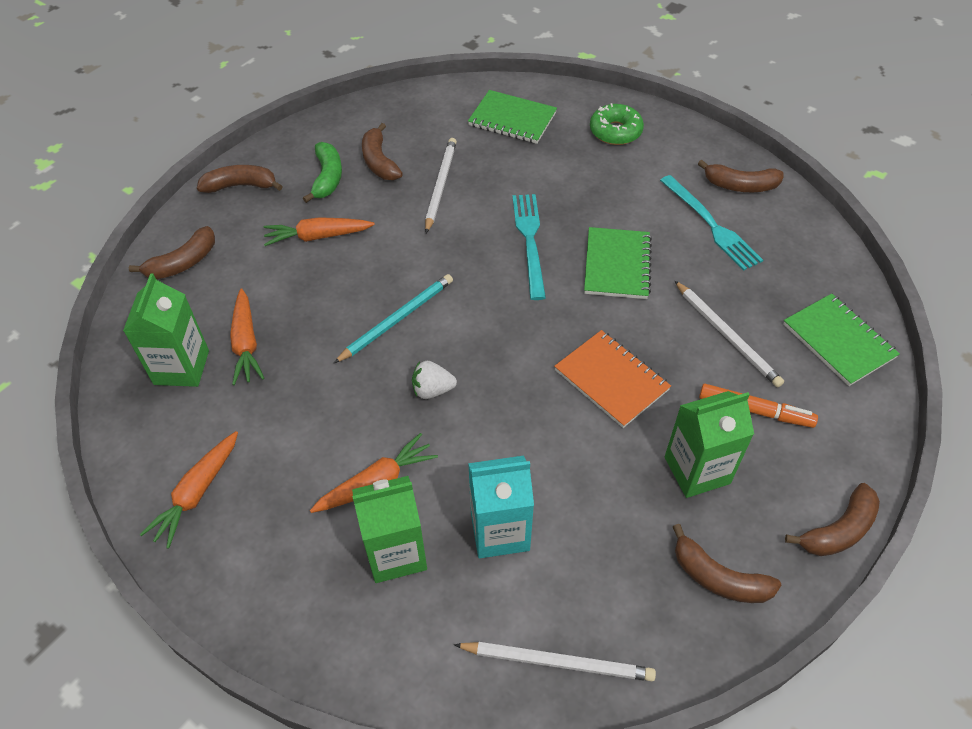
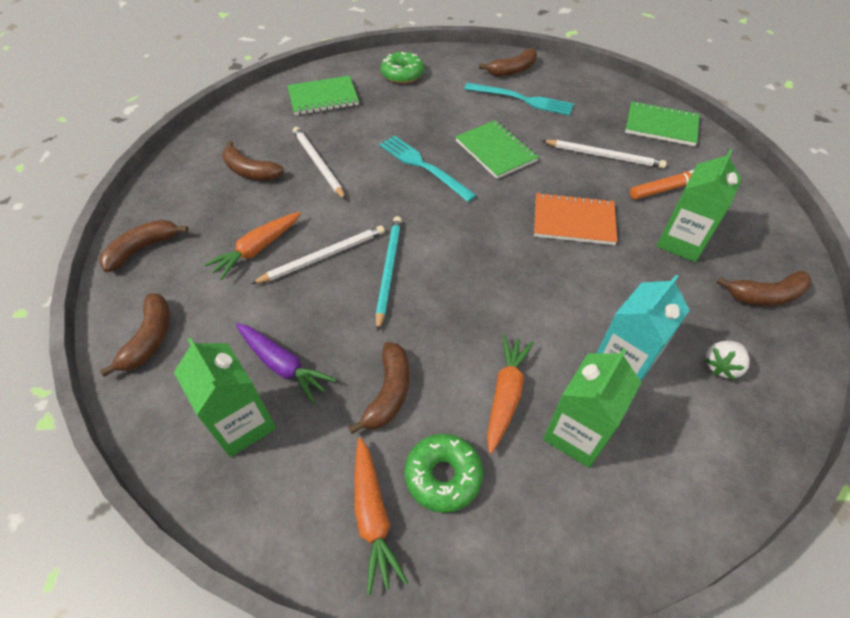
camera: 40 degrees left, 0 degrees up
(246, 344) = (283, 365): orange carrot -> purple carrot
(268, 504) = (443, 476): none -> green donut
(327, 178) = (218, 203): green banana -> none
(432, 390) = (470, 302): white strawberry -> white strawberry (721, 366)
(558, 662) = (754, 420): white pencil -> white pencil (323, 256)
(838, 530) = (782, 225): brown banana -> brown banana (389, 392)

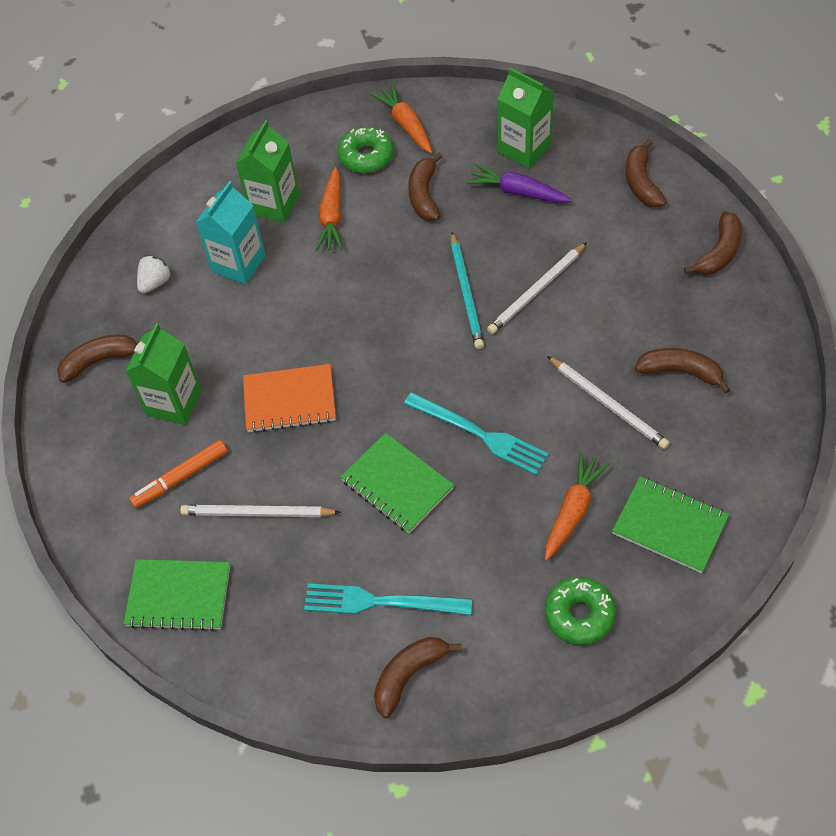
camera: 170 degrees right, 5 degrees up
(257, 249) = (606, 281): orange carrot -> orange carrot (573, 510)
(323, 98) = (670, 525): green notebook -> green notebook turned 60 degrees clockwise

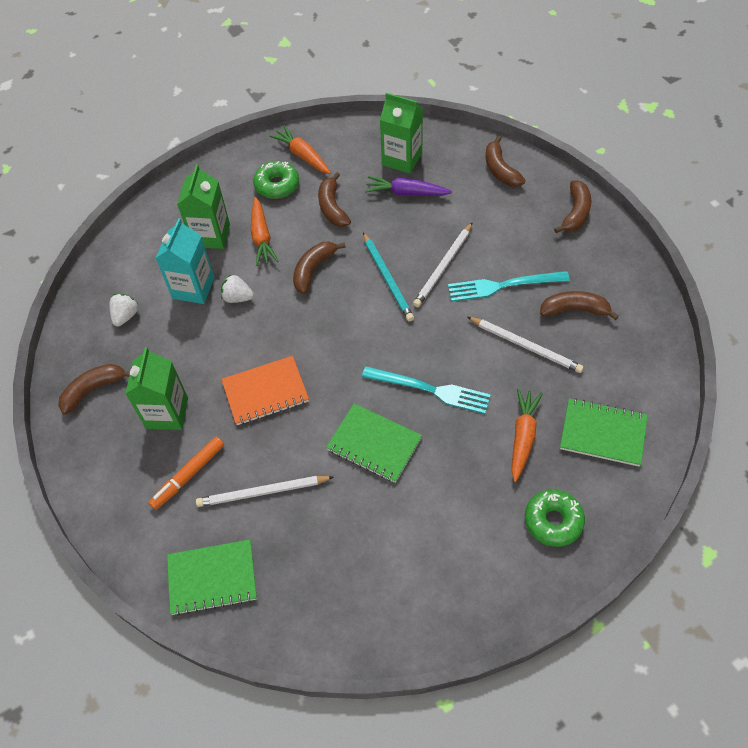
camera: 15 degrees left, 0 degrees up
(286, 284) = (238, 297): none -> white strawberry
(381, 602) = (387, 545): turquoise fork -> turquoise fork (503, 285)
(409, 675) = (428, 603): brown banana -> brown banana (313, 270)

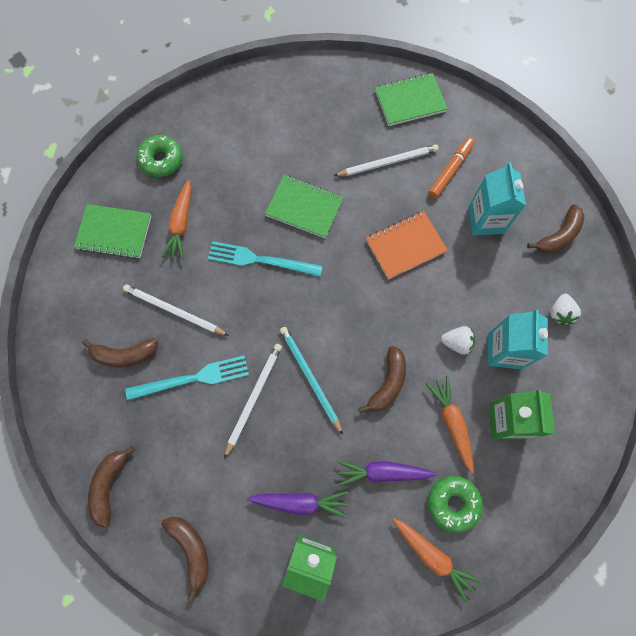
camera: 170 degrees right, 15 degrees up
(167, 413) = (485, 220): green carton -> turquoise carton
(332, 207) = (382, 472): brown banana -> purple carrot

